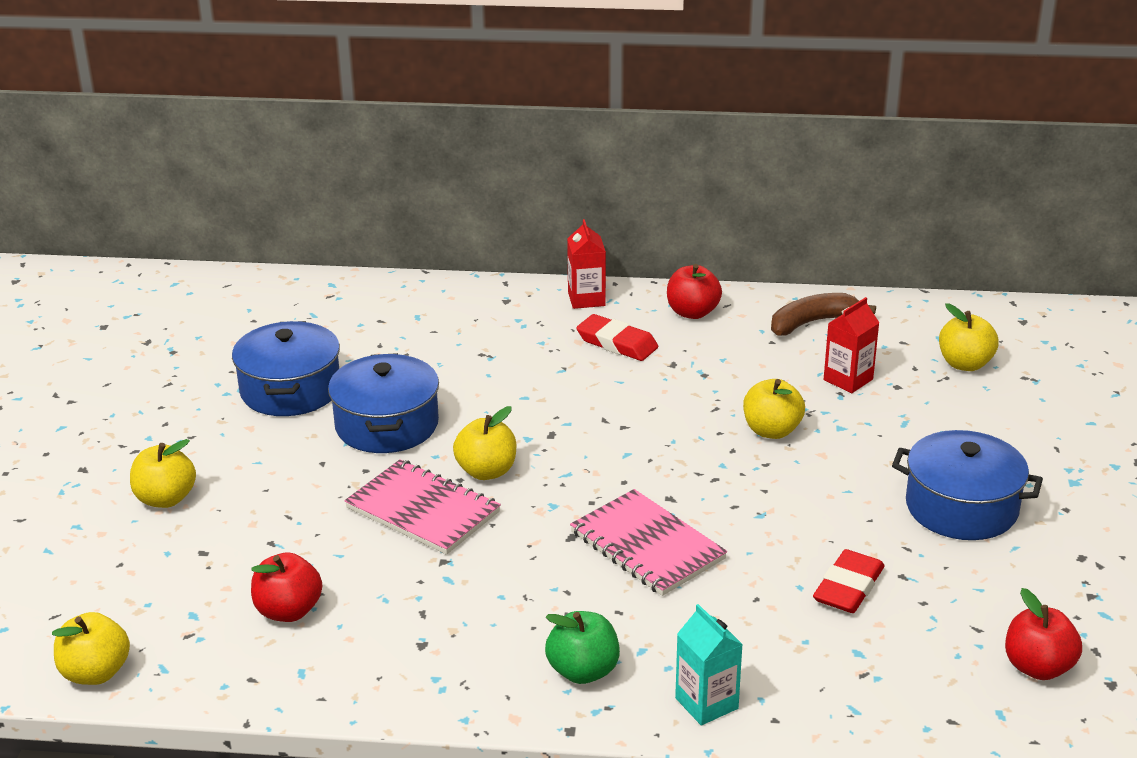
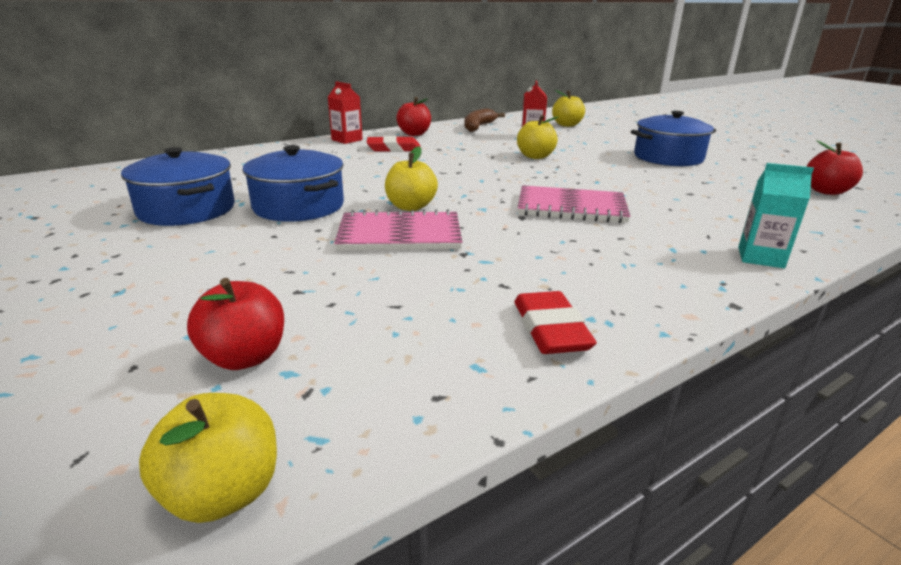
camera: 40 degrees left, 5 degrees down
(165, 499) = (135, 299): yellow apple -> none
(288, 611) = (389, 328): red apple -> red apple (244, 357)
(583, 671) = (668, 271): green apple -> none
(848, 587) = (695, 192): red eraser -> red eraser (550, 329)

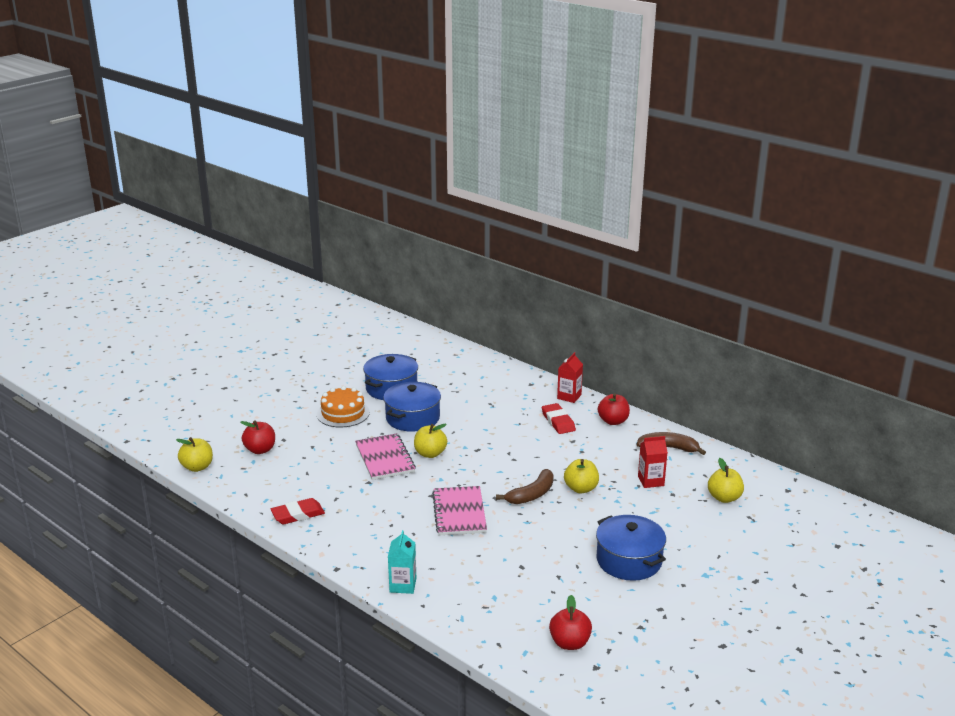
camera: 75 degrees right, 0 degrees up
(211, 252) = (343, 413): none -> orange cake
(540, 173) = (531, 494): none -> brown banana

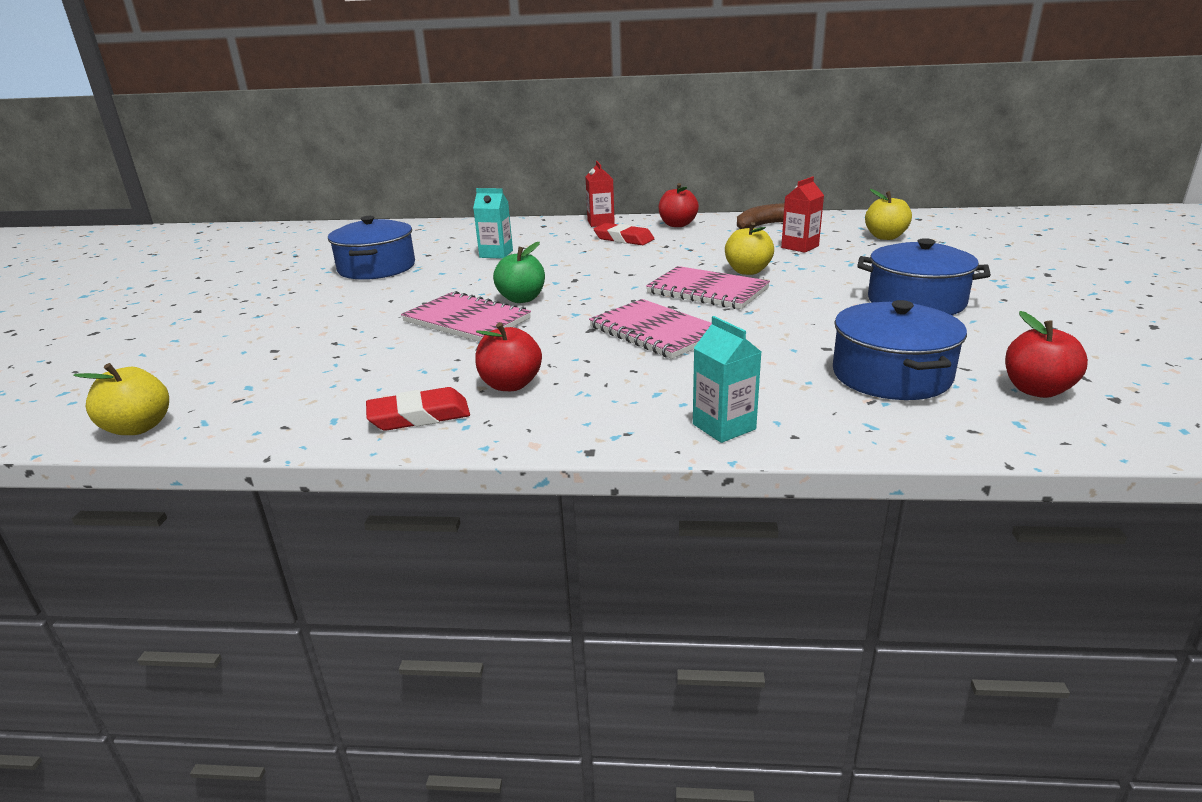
camera: 35 degrees left, 0 degrees up
(260, 450) = (245, 371): red apple -> red apple (510, 385)
(298, 514) = (419, 416): red eraser -> red eraser turned 45 degrees clockwise
(343, 413) = (338, 302): orange cake -> none
(412, 418) = (446, 280): blue pot -> blue pot (891, 375)
(430, 453) = (521, 299): yellow apple -> green apple
(467, 404) = (496, 254): none -> turquoise carton
(531, 494) = (707, 291): brown banana -> pink notebook

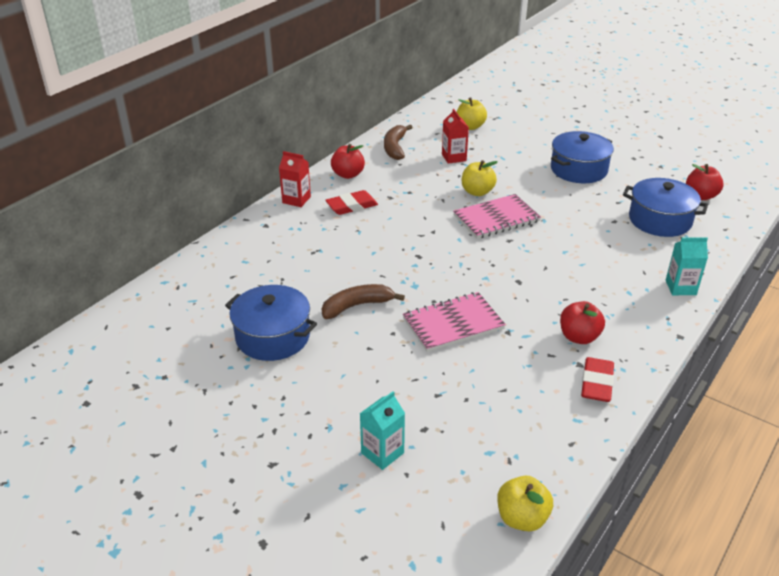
camera: 60 degrees left, 10 degrees up
(454, 280) = (357, 306): none -> brown banana
(496, 254) = (314, 269): turquoise carton -> turquoise carton (382, 453)
(521, 299) = (434, 289): green apple -> none
(655, 332) = (544, 261): pink notebook -> none

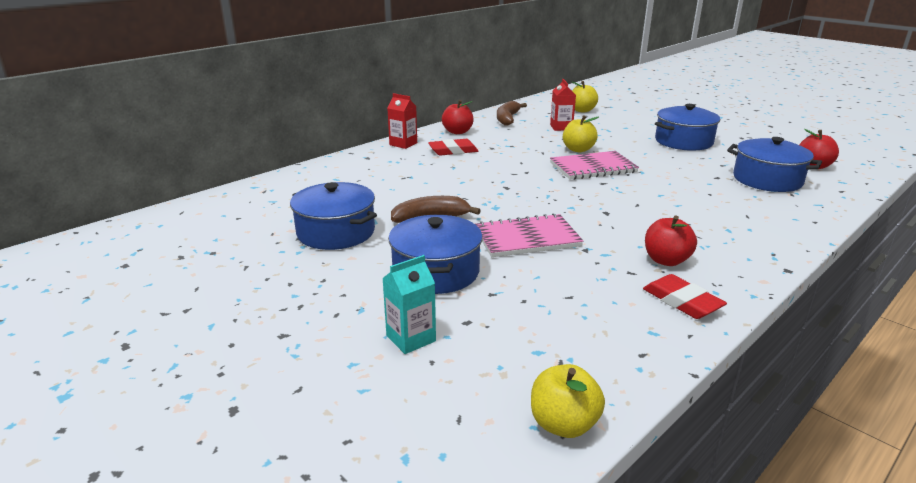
camera: 10 degrees right, 10 degrees down
(382, 375) = (436, 272): none -> blue pot
(596, 383) = (682, 301): red eraser -> red eraser turned 60 degrees counterclockwise
(680, 287) = (789, 231): turquoise carton -> none

